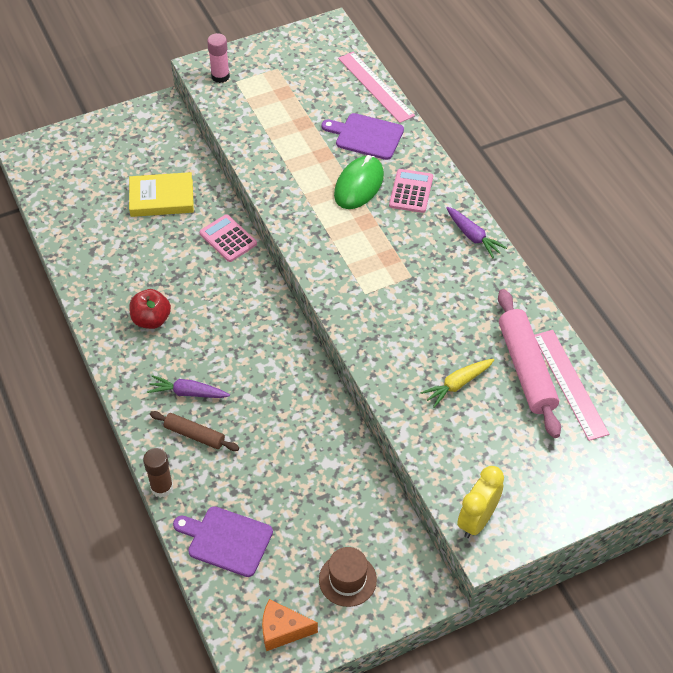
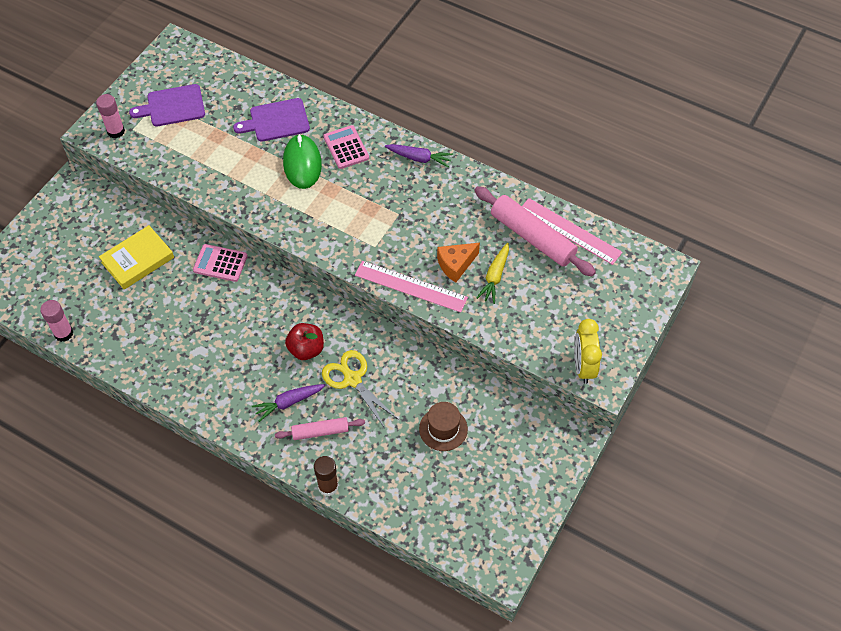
camera: 35 degrees left, 5 degrees up
(54, 226) = (63, 333): none -> pink glue stick
(151, 320) = (212, 363): red apple -> red apple (306, 349)
(194, 435) = (320, 431): brown rolling pin -> pink rolling pin
(226, 540) = (408, 494): purple cutting board -> purple cutting board (172, 106)
(260, 406) = (352, 379): none -> yellow scissors
(282, 630) = (500, 532): orange cheese -> orange cheese (456, 265)
(347, 579) = (516, 466): brown hat -> brown hat (443, 429)
(376, 86) = (251, 76): pink ruler -> pink ruler (411, 286)

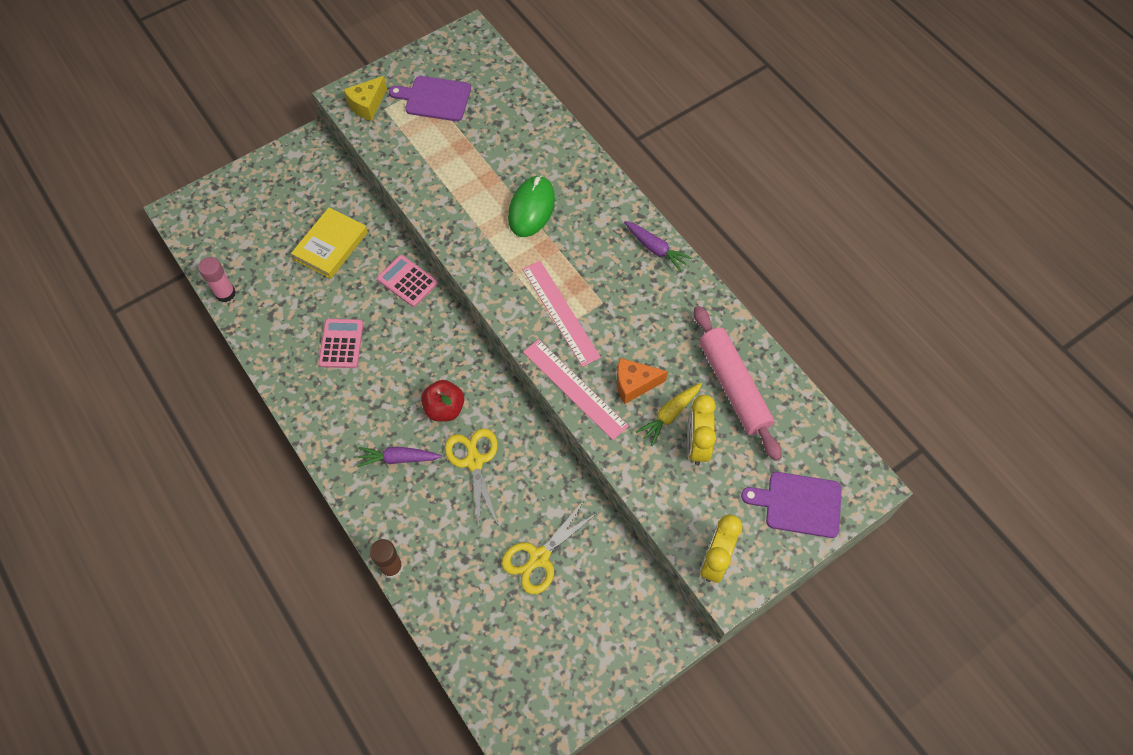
camera: 25 degrees right, 5 degrees up
(116, 131) = (367, 105): pink glue stick -> yellow cheese
(138, 260) = (331, 246): yellow book -> yellow book turned 45 degrees counterclockwise
(276, 121) = (529, 152): purple cutting board -> purple cutting board (798, 504)
(320, 431) = (414, 504): pink rolling pin -> none
(346, 147) = (585, 208): pink calculator -> pink calculator (341, 344)
(443, 429) = (539, 557): brown hat -> yellow scissors
(526, 290) = (696, 444): none -> yellow clock
(569, 231) = (778, 396): pink ruler -> pink ruler (560, 312)

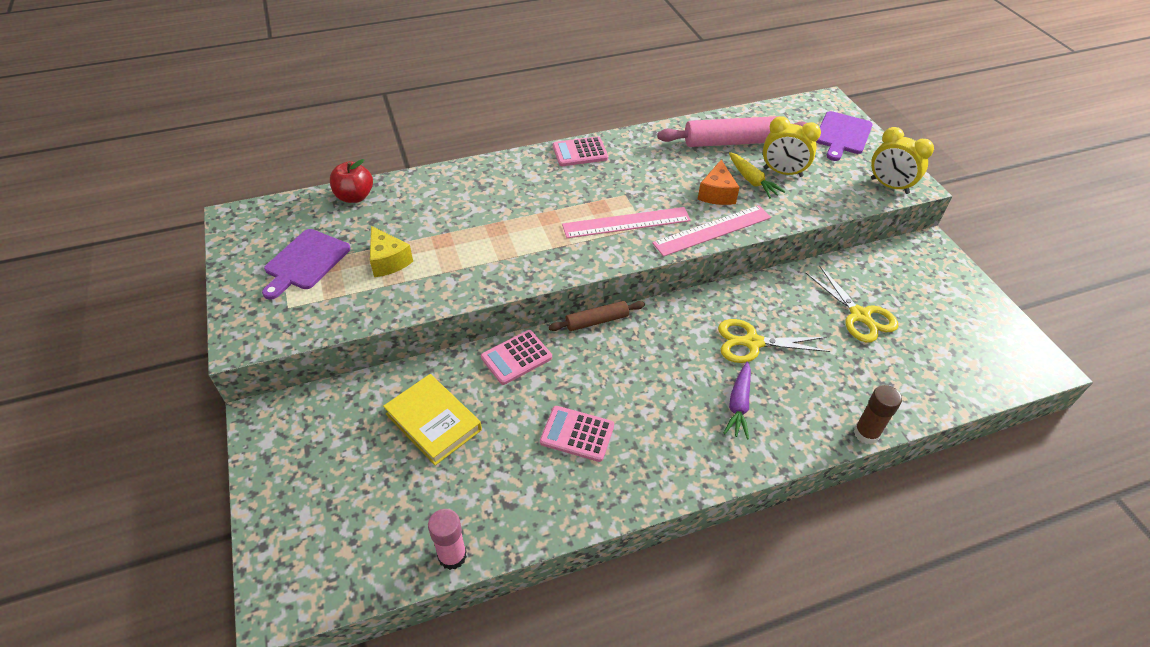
camera: 75 degrees left, 15 degrees down
(367, 105) = (271, 322): yellow cheese -> yellow cheese (388, 261)
(444, 408) = (687, 355): red apple -> red apple (355, 197)
(464, 330) = (597, 321): none -> brown rolling pin
(531, 208) = (496, 218): green mouse -> none
(655, 249) = (580, 152): purple carrot -> pink calculator

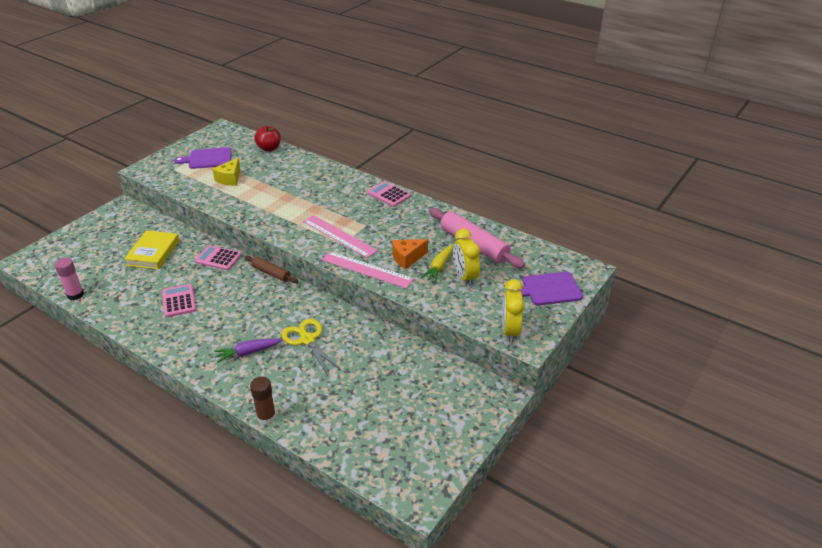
camera: 55 degrees right, 10 degrees down
(859, 315) = (380, 380): yellow scissors -> none

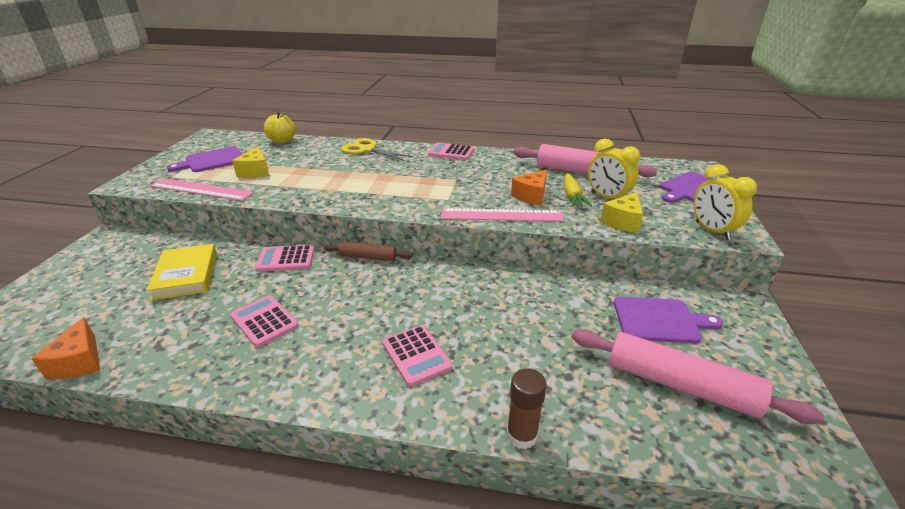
camera: 25 degrees left, 5 degrees down
(75, 295) = (79, 362): pink glue stick -> orange cheese
(248, 352) = (416, 355): purple carrot -> pink calculator
(269, 148) = (282, 141): red apple -> yellow apple
(307, 340) = (480, 314): yellow scissors -> yellow scissors (367, 149)
(339, 236) = (437, 194): pink ruler -> pink ruler (201, 189)
(386, 427) = (680, 385): none -> pink rolling pin
(422, 385) = (660, 320): none -> purple cutting board
(450, 302) = (623, 222): none -> yellow cheese

